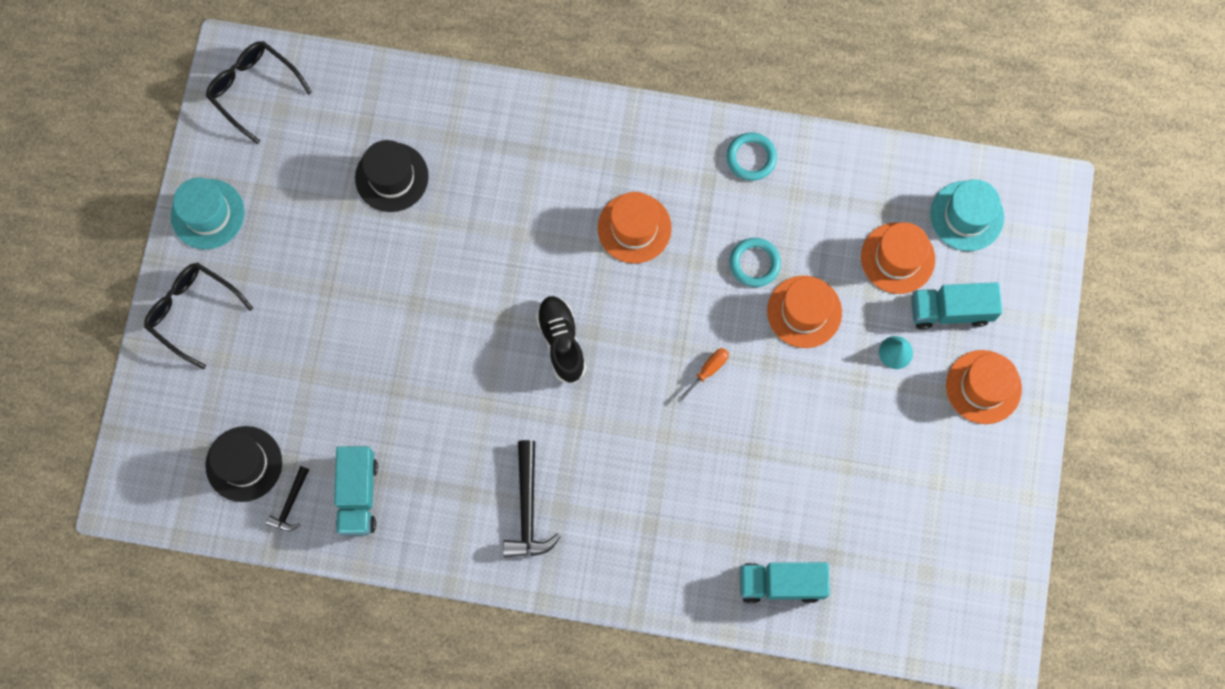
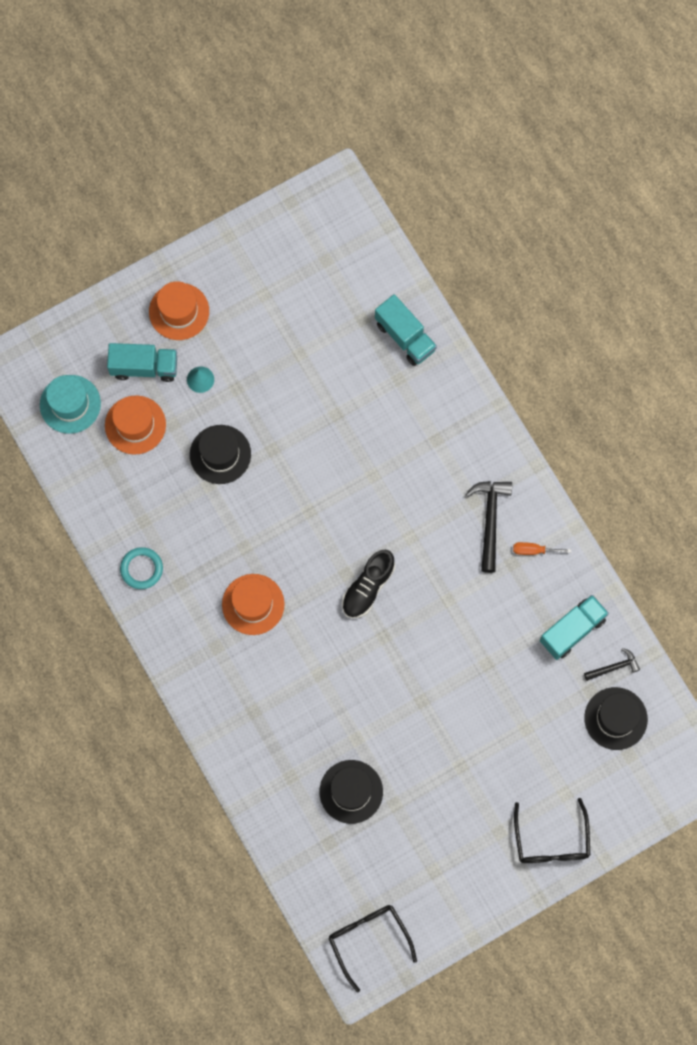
camera: 130 degrees left, 0 degrees up
(207, 214) = (479, 892): turquoise hat -> none
(254, 90) = (369, 940): black glasses -> black glasses turned 150 degrees clockwise
(528, 508) = (490, 520): black hammer -> black hammer turned 45 degrees counterclockwise
(707, 371) = (309, 482): orange screwdriver -> orange screwdriver (534, 550)
(754, 263) = (213, 510): turquoise ring -> none
(804, 312) = (220, 454): orange hat -> black hat
(950, 310) = (144, 367): turquoise truck -> turquoise truck turned 45 degrees counterclockwise

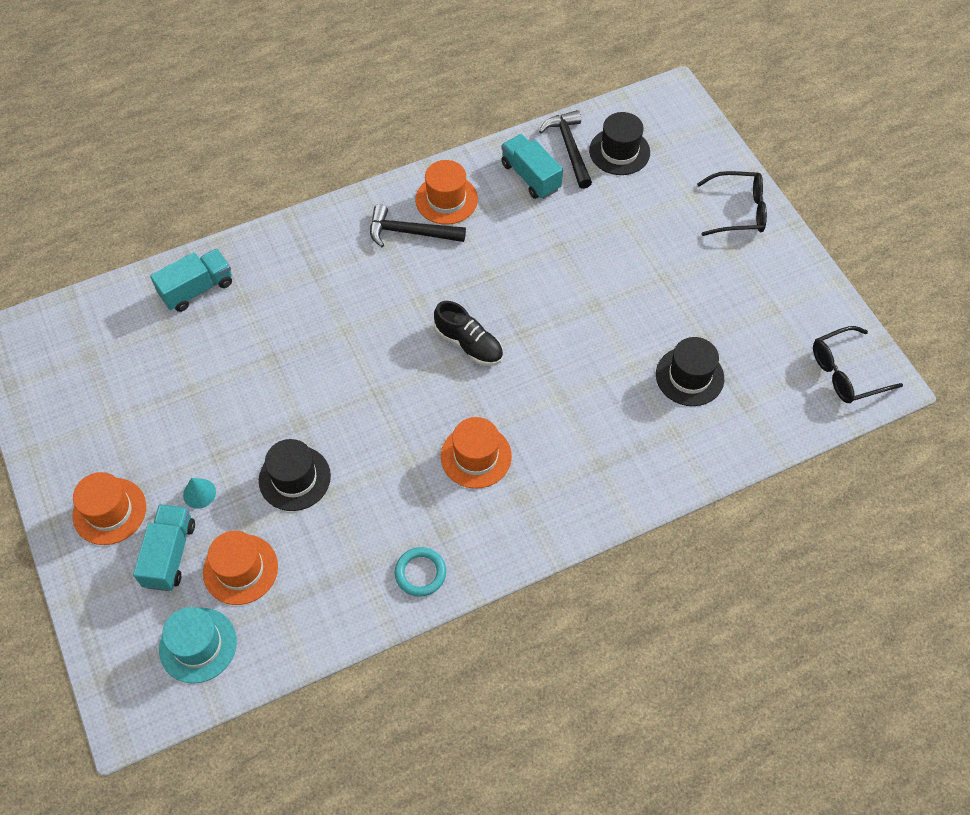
camera: 85 degrees left, 15 degrees down
(534, 550) = (446, 199): orange screwdriver -> orange hat
(614, 667) = (569, 148): black hammer -> black hammer, size x1.74

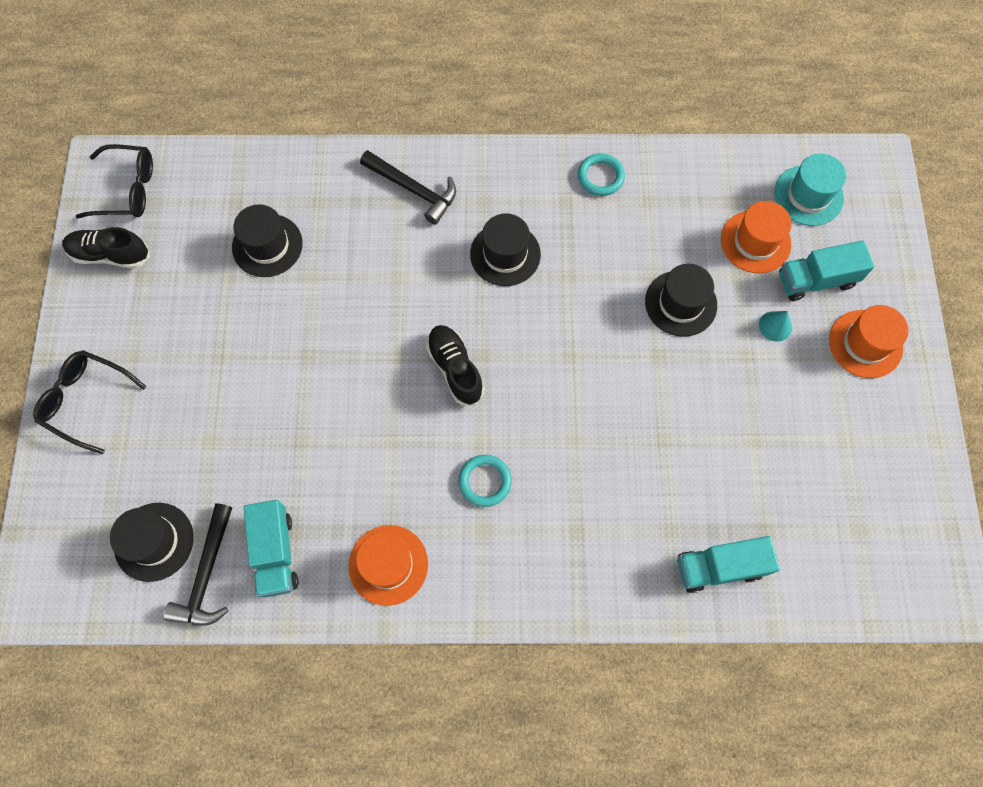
camera: 155 degrees left, 10 degrees up
(170, 554) = (816, 280): turquoise truck -> turquoise truck turned 45 degrees clockwise
(403, 275) = (485, 481): none -> turquoise ring
(410, 232) = (451, 536): black hammer -> black hammer (413, 189)
(476, 456) = (505, 254): orange hat -> black hat
(812, 315) = (110, 255): none -> black shoe

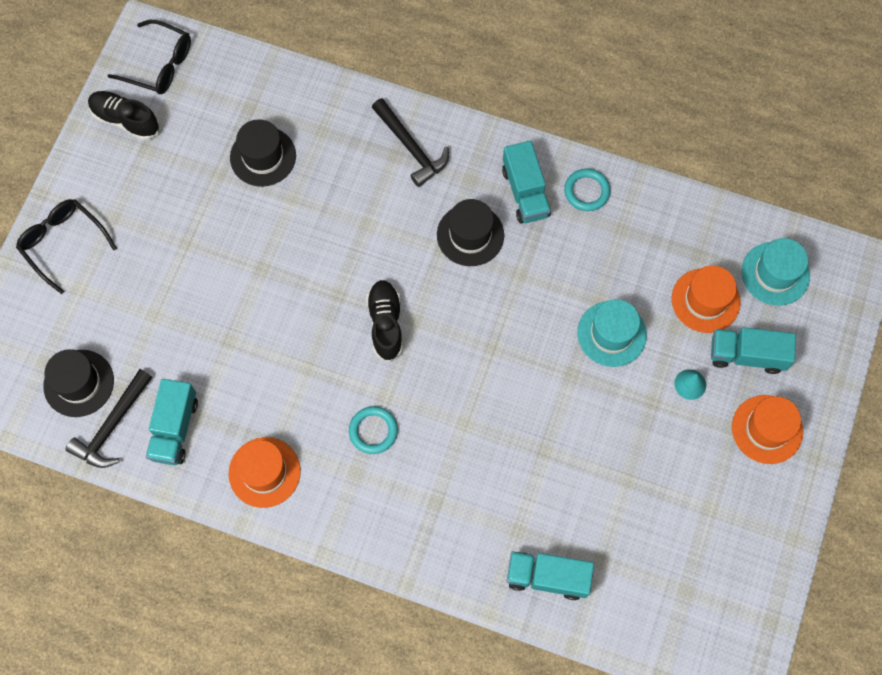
camera: 20 degrees right, 0 degrees up
(542, 196) = (525, 192): none -> turquoise truck
(680, 303) = (611, 334): black hat -> turquoise hat

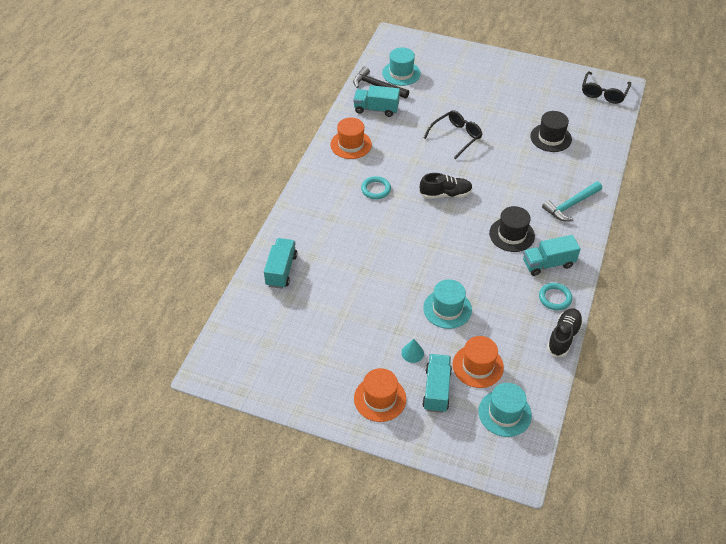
camera: 90 degrees right, 20 degrees down
(64, 244) = (482, 63): black glasses -> black glasses (456, 137)
(79, 383) = (401, 73): black hat -> turquoise hat
(125, 120) = (563, 81): black shoe -> black shoe (563, 337)
(411, 147) = (571, 205): black hammer -> turquoise hammer

